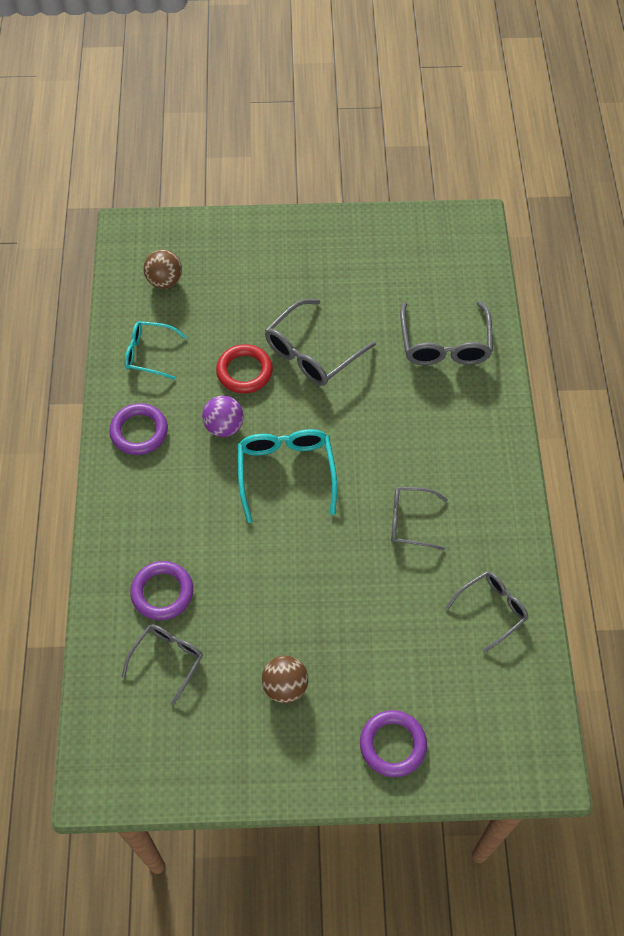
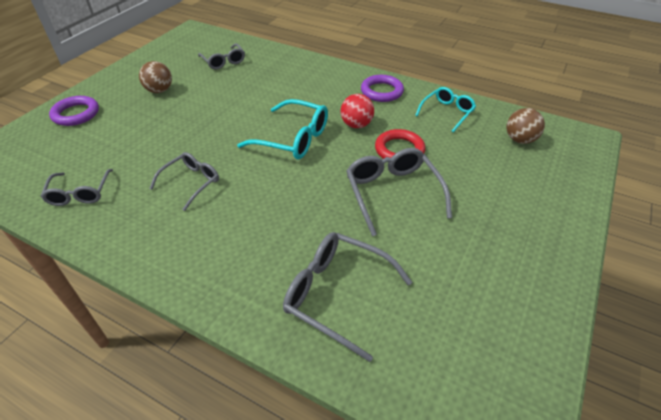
camera: 120 degrees right, 15 degrees down
(162, 592) = (263, 70): purple ring -> none
(224, 426) = (356, 125): purple ball -> red ball

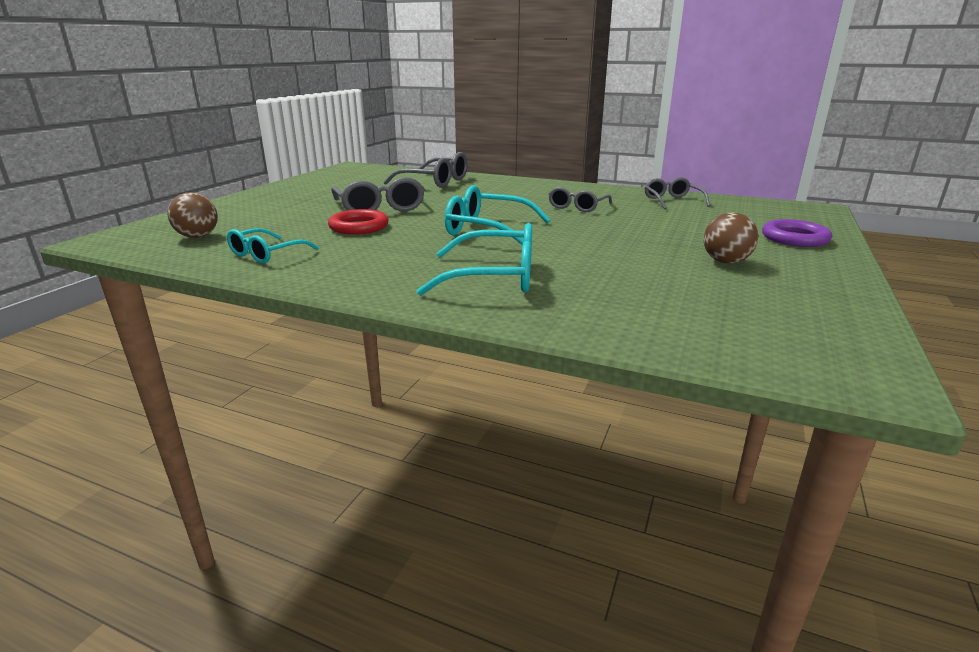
camera: 175 degrees right, 20 degrees down
(224, 61) = (674, 304): grey glasses -> none
(302, 83) = (495, 277): none -> turquoise glasses
(356, 125) = (406, 241): red ball -> none
(381, 91) = (354, 272): purple ring -> none

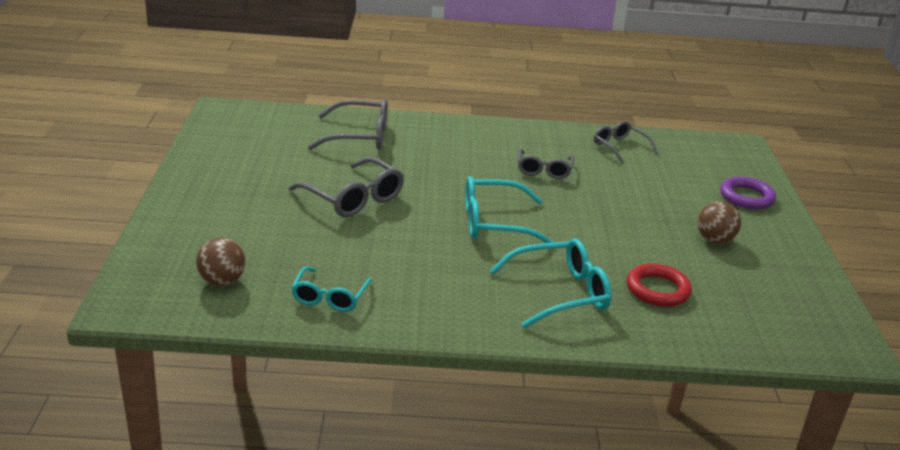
camera: 25 degrees left, 5 degrees up
(359, 227) = (369, 237): red ring -> red ring (658, 289)

